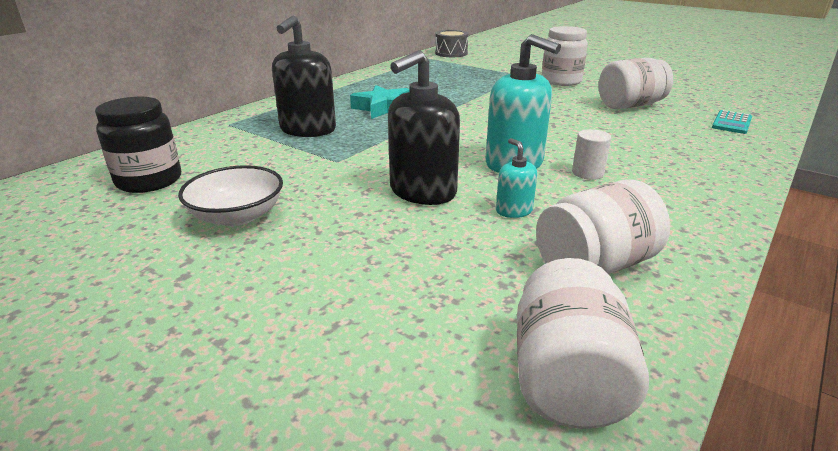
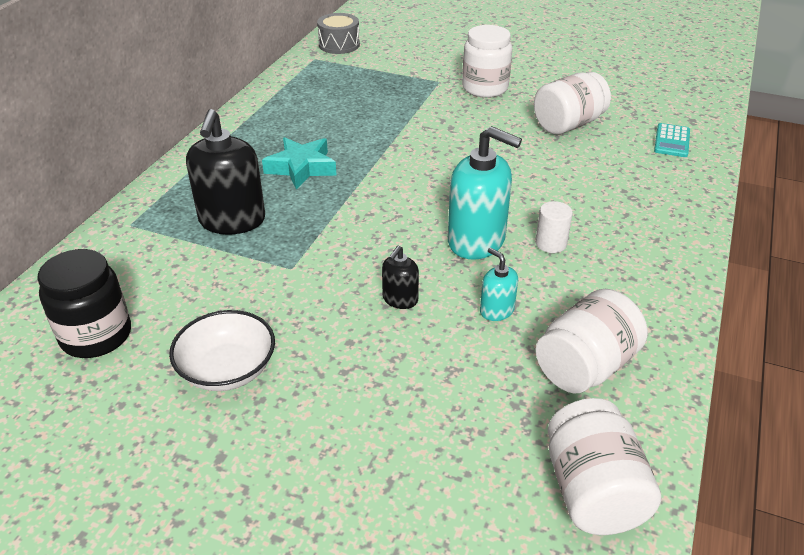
camera: 15 degrees left, 10 degrees up
(422, 191) = (400, 299): black soap dispenser -> black soap dispenser, size x0.49

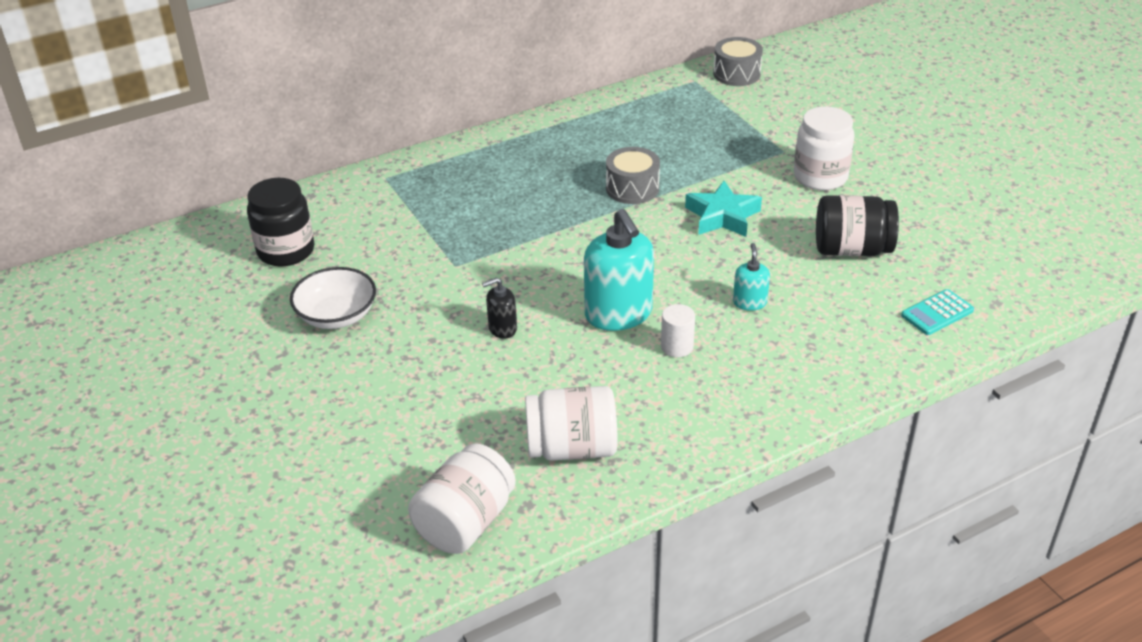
camera: 40 degrees right, 0 degrees up
(232, 220) = (456, 207): black soap dispenser -> none
(301, 168) = (558, 186): turquoise star -> turquoise star (722, 216)
(364, 146) = (632, 188): none -> grey drum
(496, 310) = (561, 374): turquoise soap dispenser -> turquoise soap dispenser (749, 302)
(568, 124) = (852, 249): white jar -> black jar

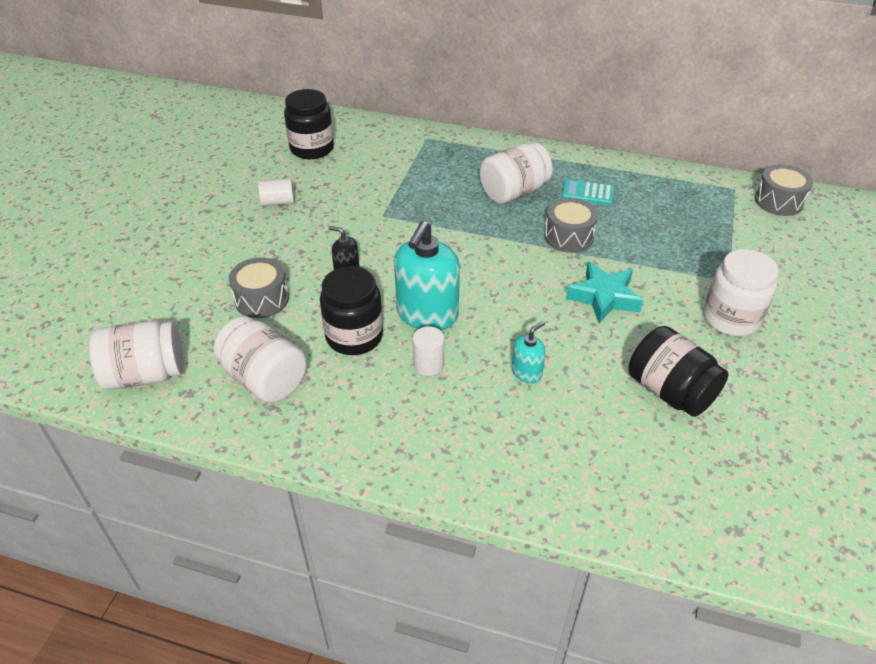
camera: 45 degrees right, 5 degrees up
(337, 315) = (278, 202): white bowl -> white cylinder
(464, 398) = (262, 299): none -> grey drum
(536, 179) = (514, 192): none -> white jar
(589, 368) = (354, 336): none -> black jar
(937, 313) = (666, 495): turquoise calculator -> turquoise calculator (588, 193)

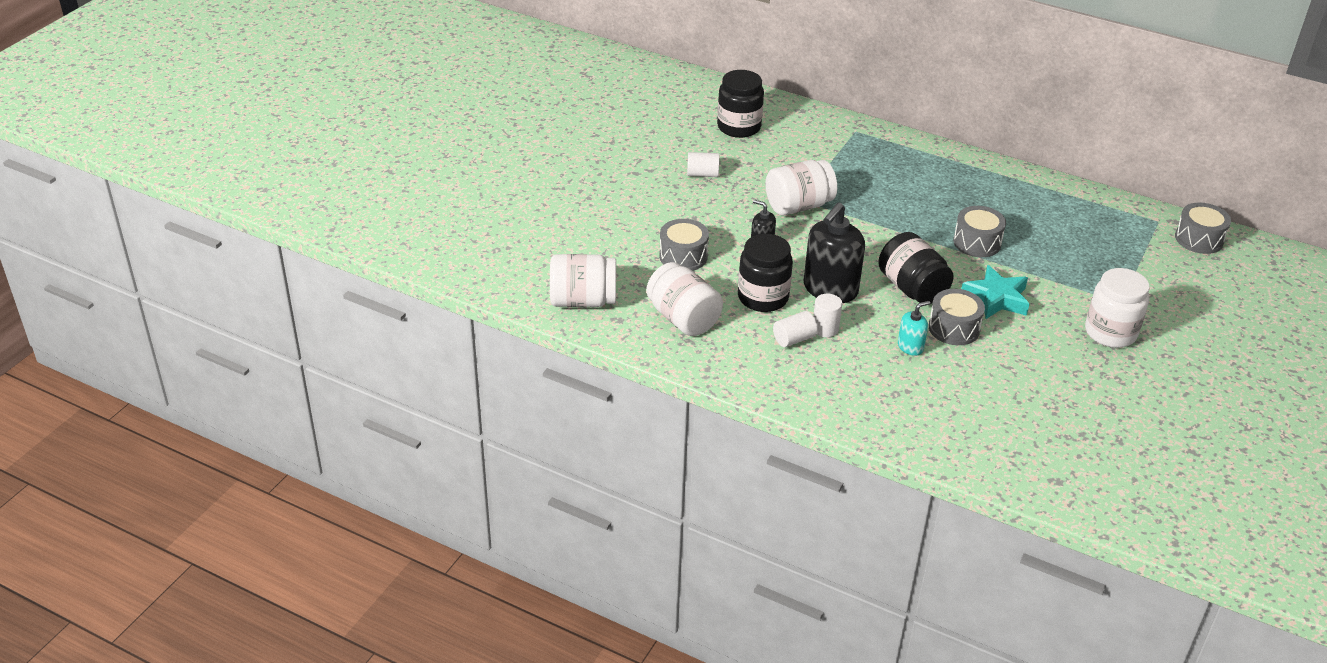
camera: 10 degrees right, 5 degrees down
(395, 384) = (794, 339): none -> white cylinder
(427, 314) = (830, 289): turquoise soap dispenser -> black soap dispenser
(514, 192) = (933, 195): white jar -> white jar (798, 206)
(568, 340) = (954, 328): none -> grey drum
(588, 193) = (1006, 205): turquoise calculator -> none
(670, 391) = (1034, 379): black jar -> black jar (912, 288)

